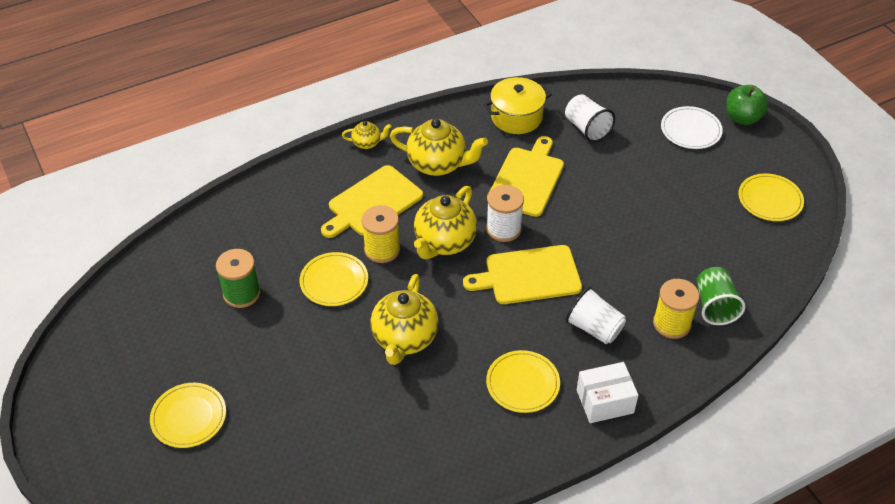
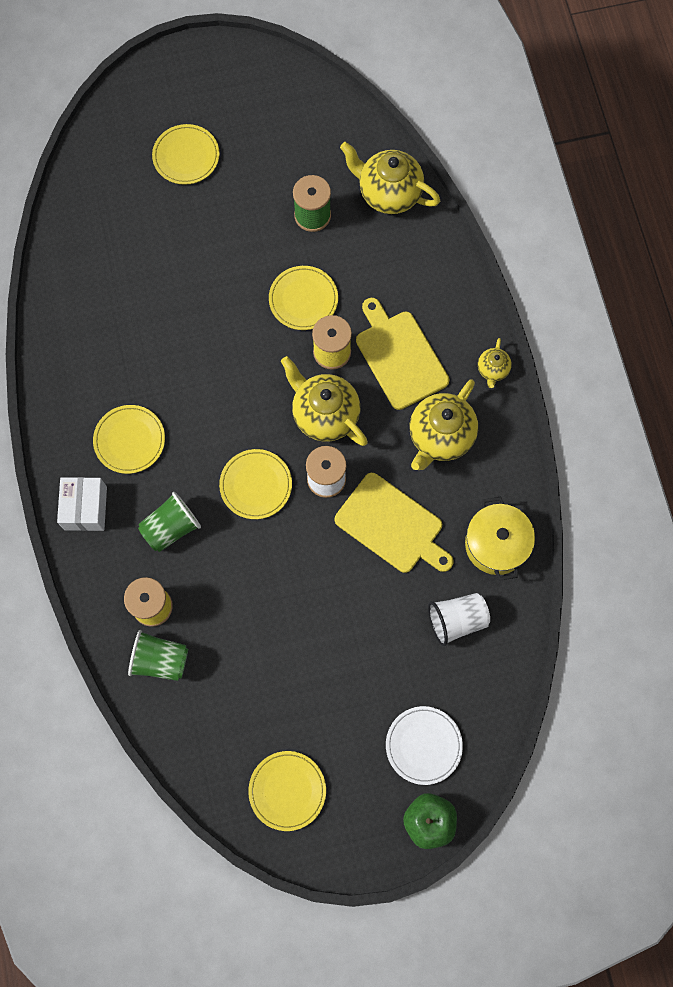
camera: 105 degrees right, 25 degrees up
(404, 339) = (214, 348): yellow teapot -> yellow teapot (388, 193)
(528, 276) = (256, 485): yellow cutting board -> yellow plate
(594, 328) = (171, 528): white cup -> green cup

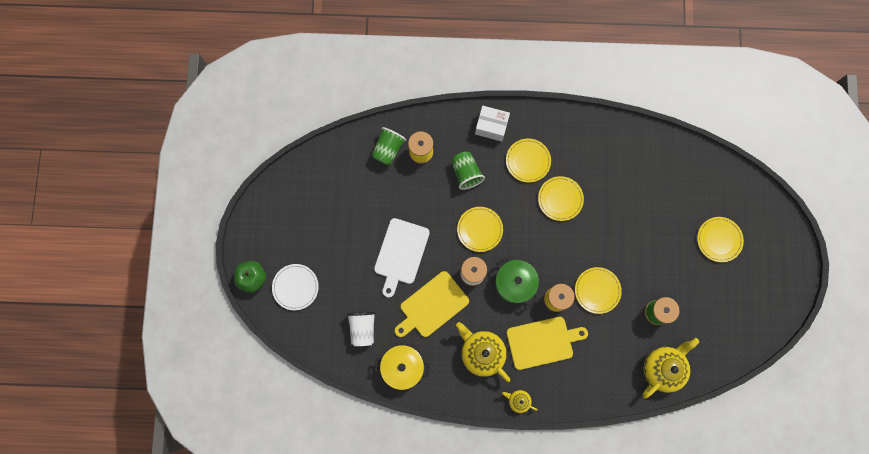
camera: 105 degrees right, 5 degrees up
(287, 790) = (294, 202): yellow plate -> yellow plate (560, 199)
(324, 414) = (515, 283): yellow teapot -> green pot
(325, 593) = (401, 254): none -> white cutting board

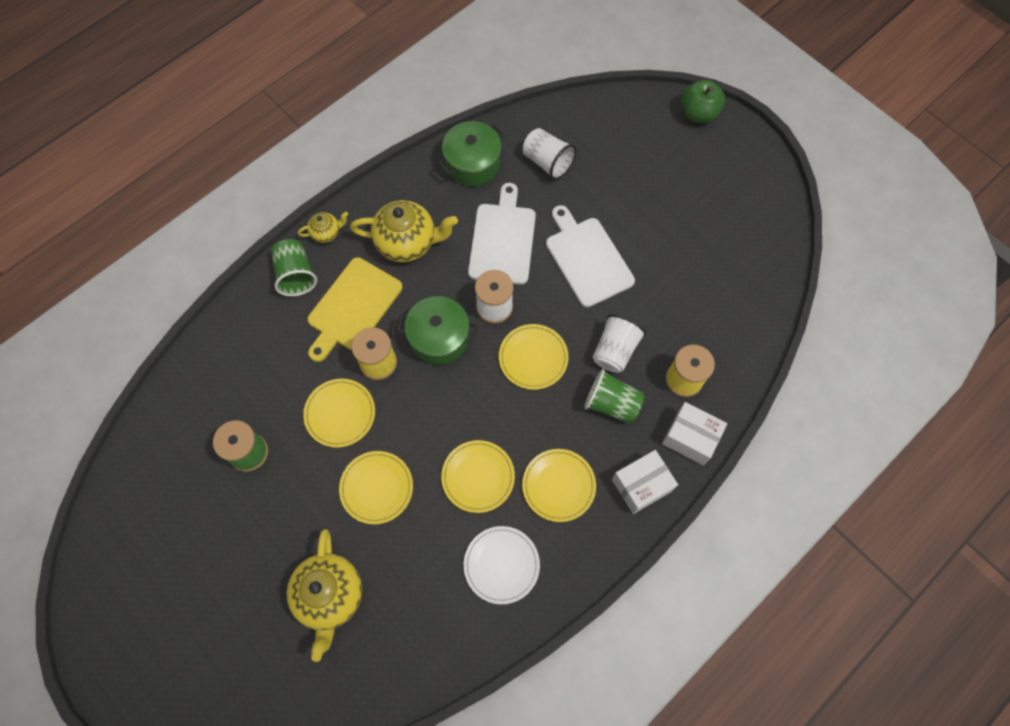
camera: 135 degrees right, 10 degrees down
(295, 287) = (651, 140): white plate -> white plate (501, 565)
(388, 149) = (719, 348): green cup -> green cup (296, 275)
(402, 367) = (472, 164): yellow pot -> green pot
(432, 306) = (502, 240): yellow cutting board -> white cutting board
(437, 195) = (615, 350): none -> white cup
(447, 125) = (690, 438): none -> white box
(662, 368) = (193, 398): yellow teapot -> yellow teapot (330, 596)
(719, 239) = (238, 613): yellow plate -> yellow plate (376, 488)

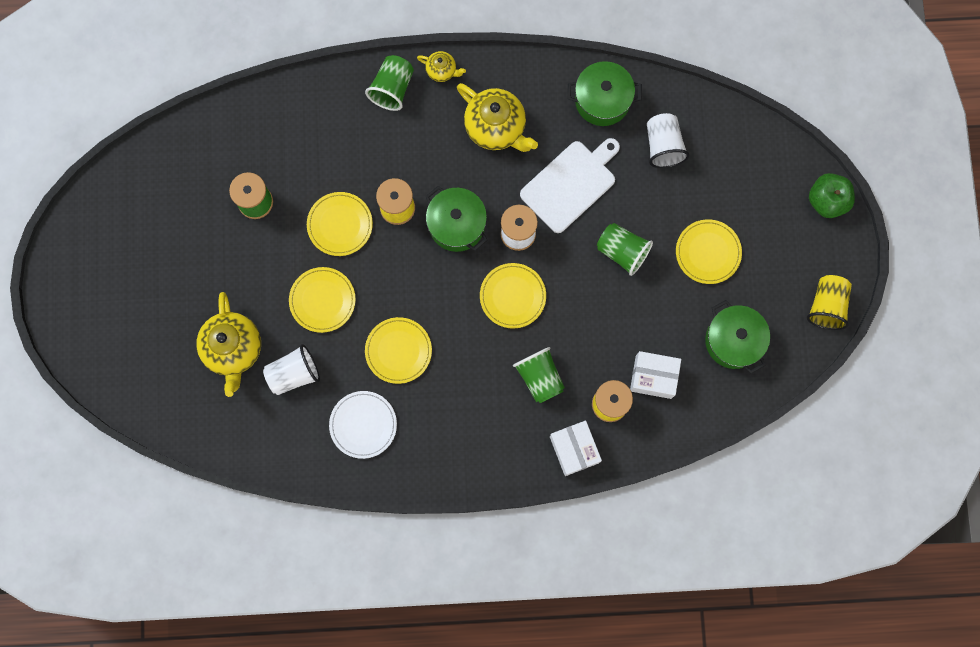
camera: 40 degrees right, 10 degrees up
(330, 596) = (233, 349): yellow teapot -> yellow teapot turned 45 degrees counterclockwise
(353, 307) = (413, 149): yellow cutting board -> none
(558, 485) = (449, 404): yellow plate -> yellow plate (708, 252)
(587, 258) = (622, 251): white cutting board -> green cup
(615, 350) = (578, 340): white cup -> white cup (294, 374)
(641, 485) = (508, 452): white box -> white box (653, 377)
(728, 258) = (733, 340): none -> green pot
(768, 183) = (826, 306): none -> yellow cup

